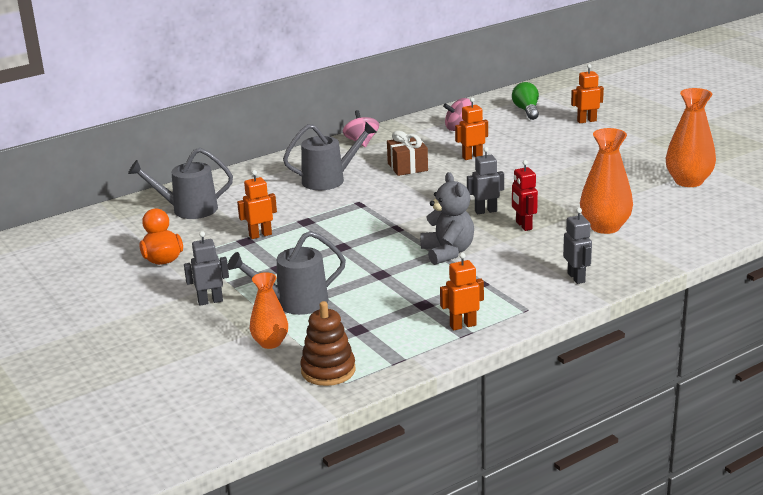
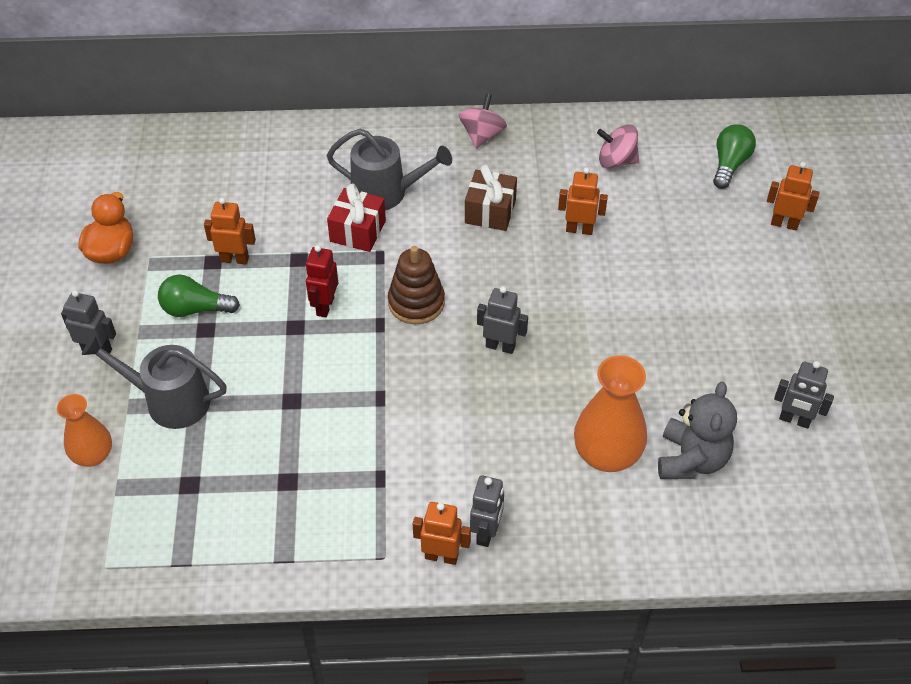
camera: 30 degrees right, 25 degrees up
(189, 209) = (205, 173): grey watering can -> none
(260, 262) = (195, 309): none -> green light bulb
(328, 370) = (105, 537): brown stacking toy -> brown stacking toy (416, 302)
(331, 199) = (358, 231): none -> red gift
(448, 252) = (392, 401): grey teddy bear -> grey teddy bear (691, 459)
(463, 325) = (293, 544): orange robot -> orange robot (441, 556)
(523, 226) = (517, 399): red robot -> red robot (325, 306)
(688, 181) = (794, 420): orange vase -> grey robot

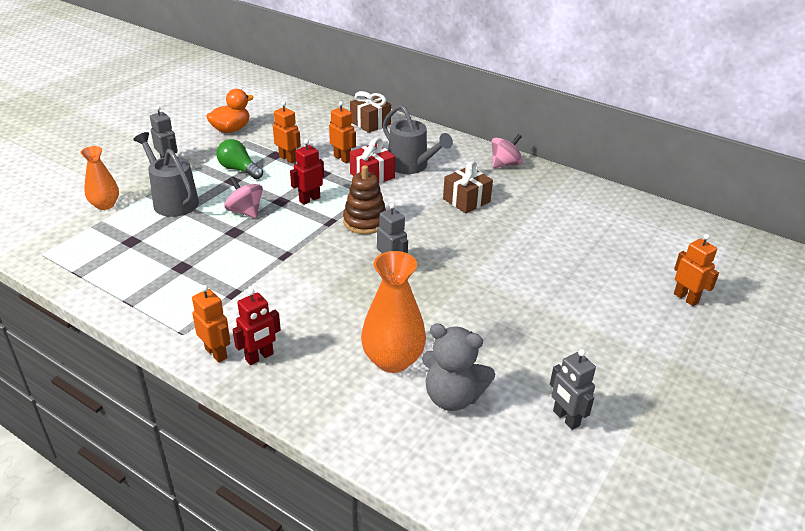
camera: 35 degrees right, 15 degrees down
(273, 148) = (370, 123): none -> brown gift
(486, 532) = (259, 357): grey robot -> red robot
(579, 229) = (517, 234): orange robot -> orange robot (342, 158)
(616, 161) = (585, 211): pink spinning top -> pink spinning top (245, 211)
(691, 459) = (452, 397): grey teddy bear -> grey teddy bear turned 60 degrees clockwise
(729, 164) = (674, 247): green light bulb -> none

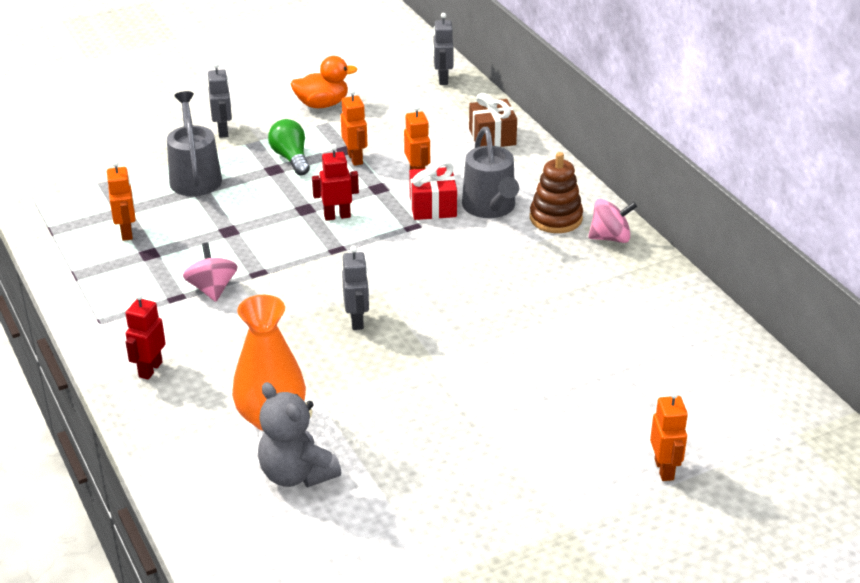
camera: 30 degrees right, 0 degrees up
(105, 205) = (127, 162): orange vase -> none
(216, 353) = (115, 352): orange robot -> orange robot (127, 233)
(245, 211) = (258, 211): pink spinning top -> pink spinning top (212, 289)
(259, 357) = (150, 369): red robot -> red robot turned 120 degrees clockwise
(365, 222) = (374, 261): brown stacking toy -> brown stacking toy (556, 218)
(466, 200) = (516, 270): brown gift -> none
(565, 418) = (389, 537): grey robot -> grey robot (442, 79)

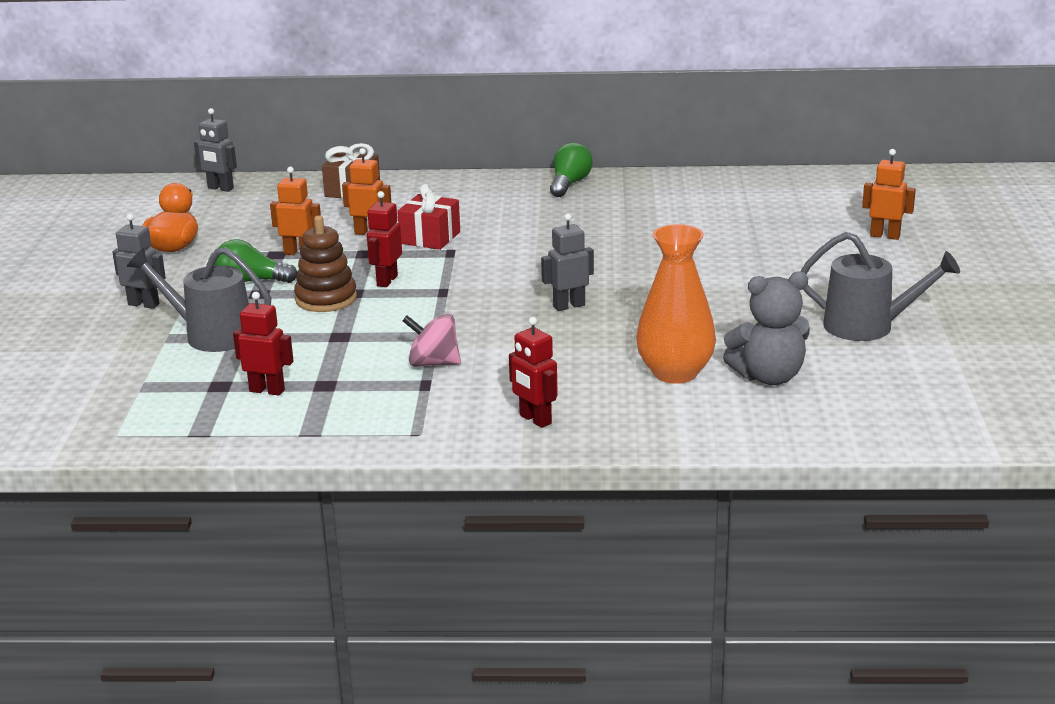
camera: 60 degrees left, 10 degrees down
(127, 233) = (267, 390): orange robot -> red robot
(357, 321) = (569, 306): grey robot -> grey robot turned 45 degrees counterclockwise
(490, 207) = (463, 216): grey watering can -> grey watering can (867, 326)
(556, 218) = (515, 196): brown stacking toy -> brown stacking toy (326, 299)
(610, 238) = (569, 184): pink spinning top -> green light bulb

